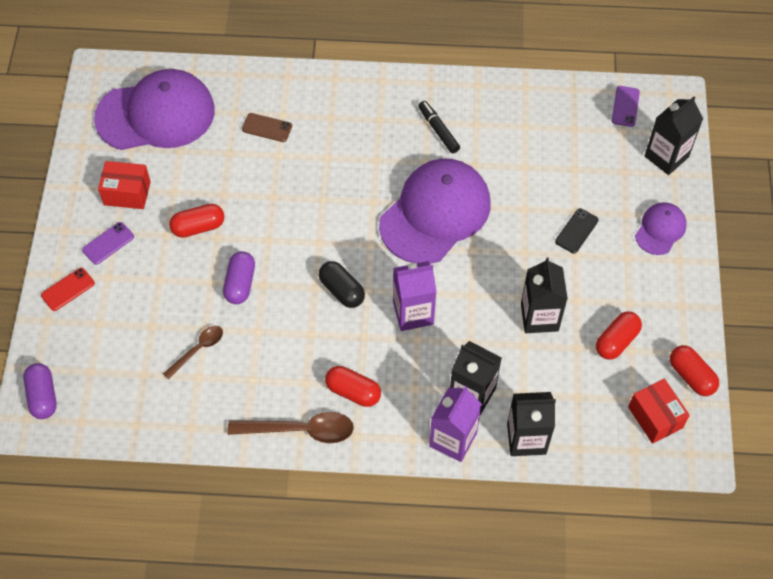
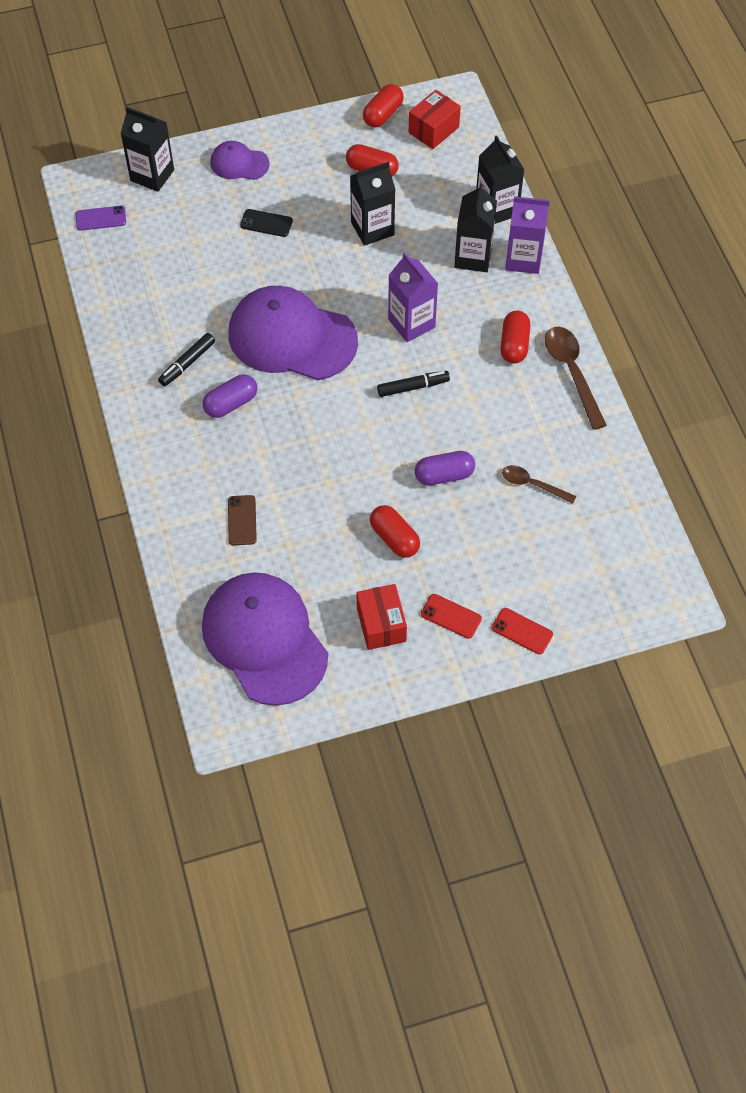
camera: 110 degrees left, 0 degrees up
(43, 396) = (648, 600): purple capsule -> purple capsule (231, 403)
(108, 243) = (451, 616): purple phone -> red phone
(342, 290) = (413, 387): black capsule -> black marker

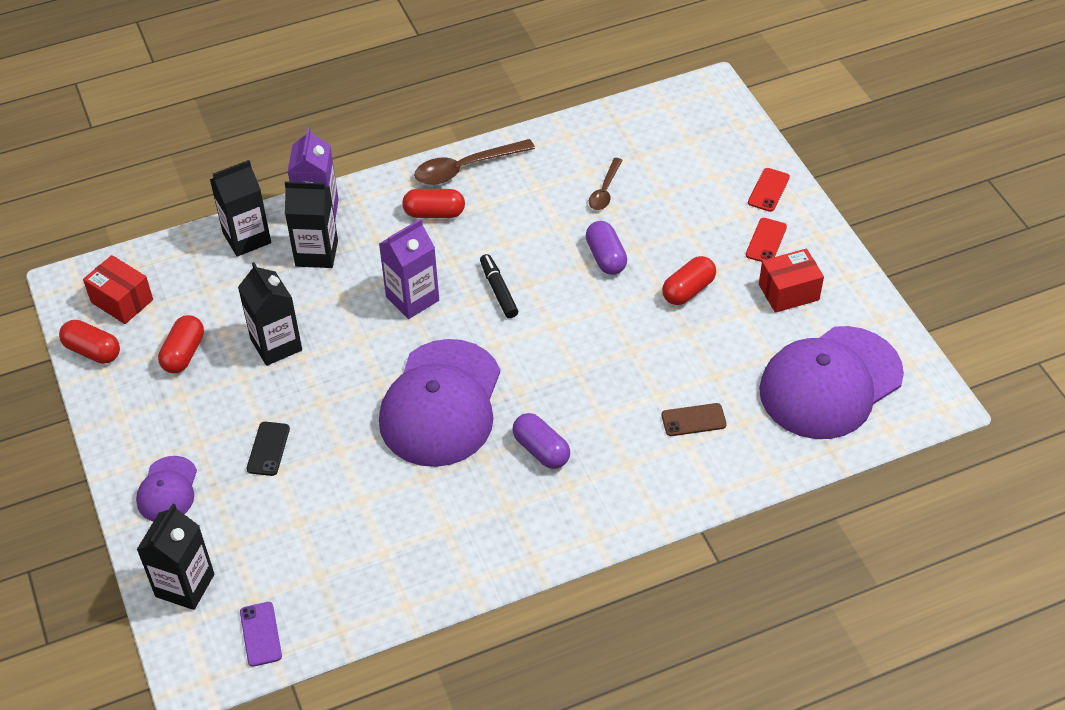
camera: 95 degrees left, 10 degrees down
(187, 363) = (489, 501): black marker -> none

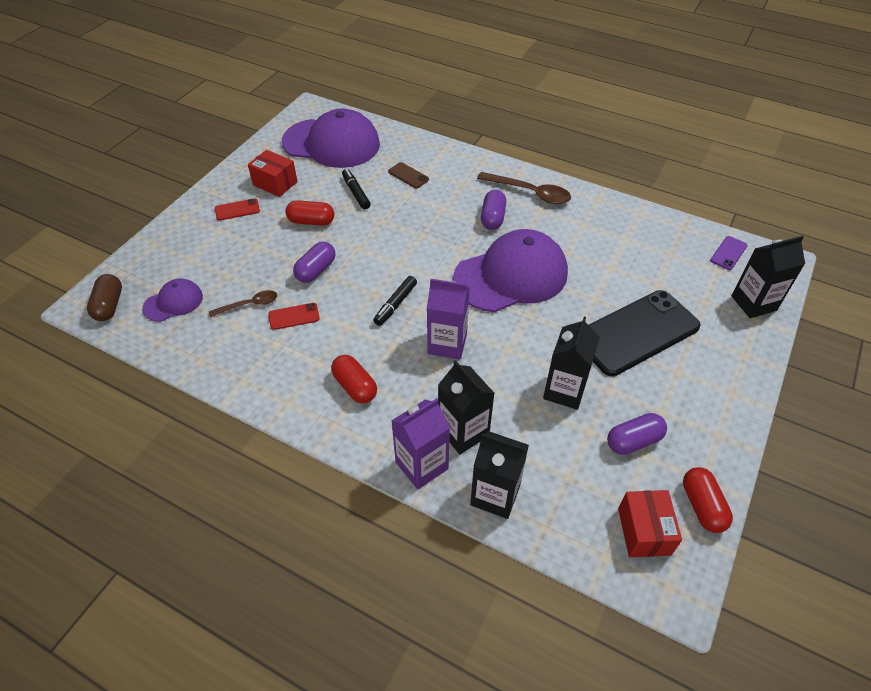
camera: 130 degrees left, 0 degrees up
(167, 490) = (723, 360): purple cap -> purple cap (173, 302)
(184, 353) = (633, 441): red capsule -> purple capsule
(268, 449) = (636, 332): black phone -> black phone, size x2.44
(466, 168) = (288, 399): brown spoon -> brown spoon (530, 193)
(696, 104) = (109, 305): none -> brown capsule
(704, 353) = (356, 193): none -> black marker
(768, 190) = (185, 229): red phone -> red phone (294, 316)

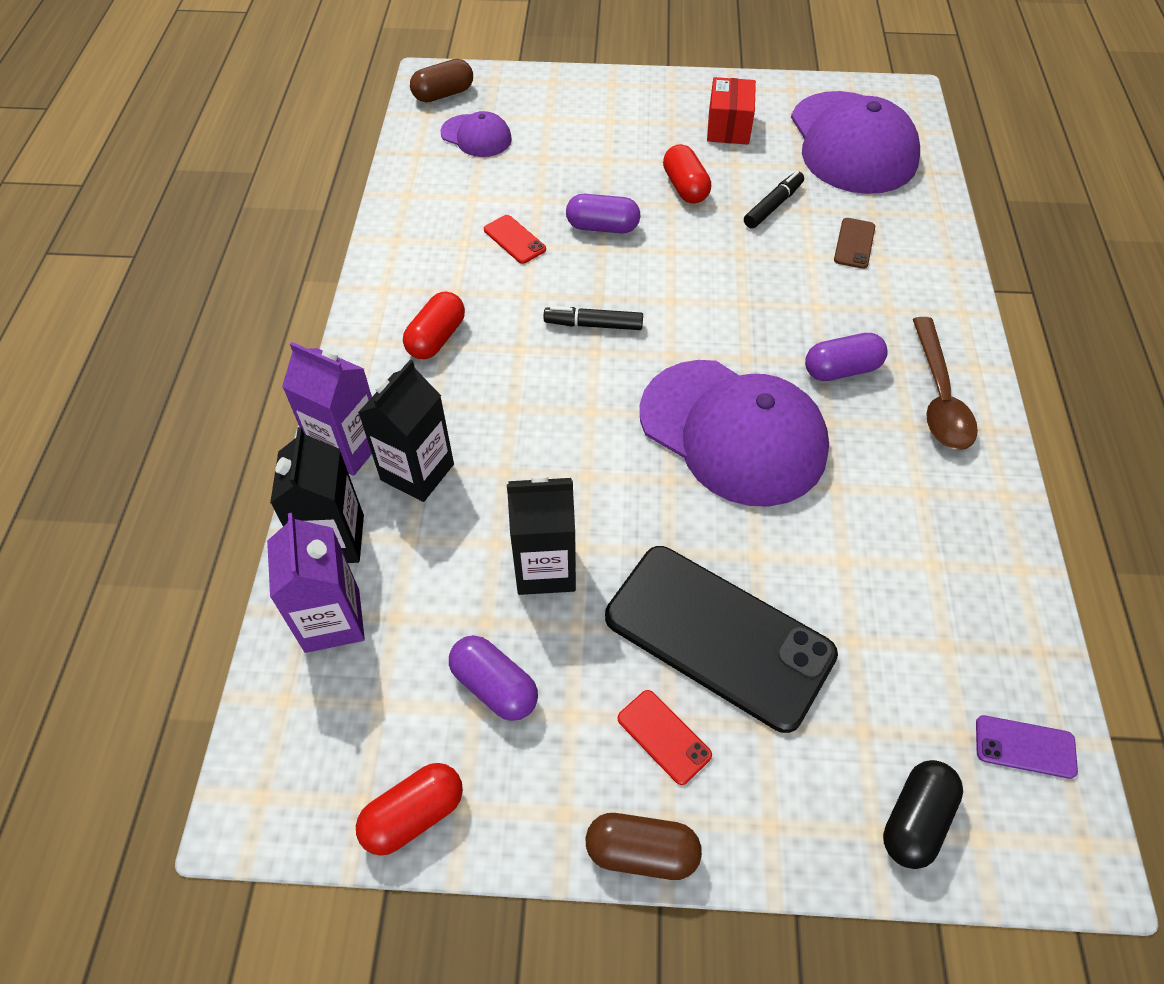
camera: 65 degrees right, 5 degrees up
(237, 210) = (656, 117): red phone -> red phone (664, 736)
(249, 305) = (509, 195): brown spoon -> none
(447, 344) = (556, 403): purple carton -> purple carton (332, 620)
(644, 531) = (340, 739): red box -> none
(747, 409) = (641, 852): none -> brown capsule
(753, 303) = (915, 820): black carton -> black capsule

